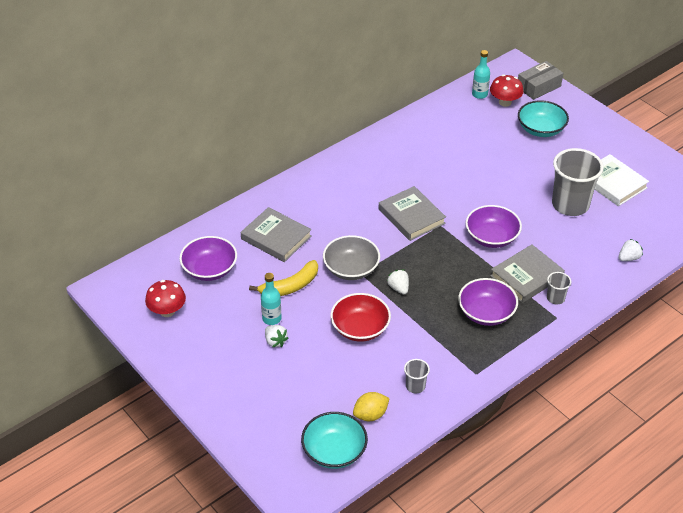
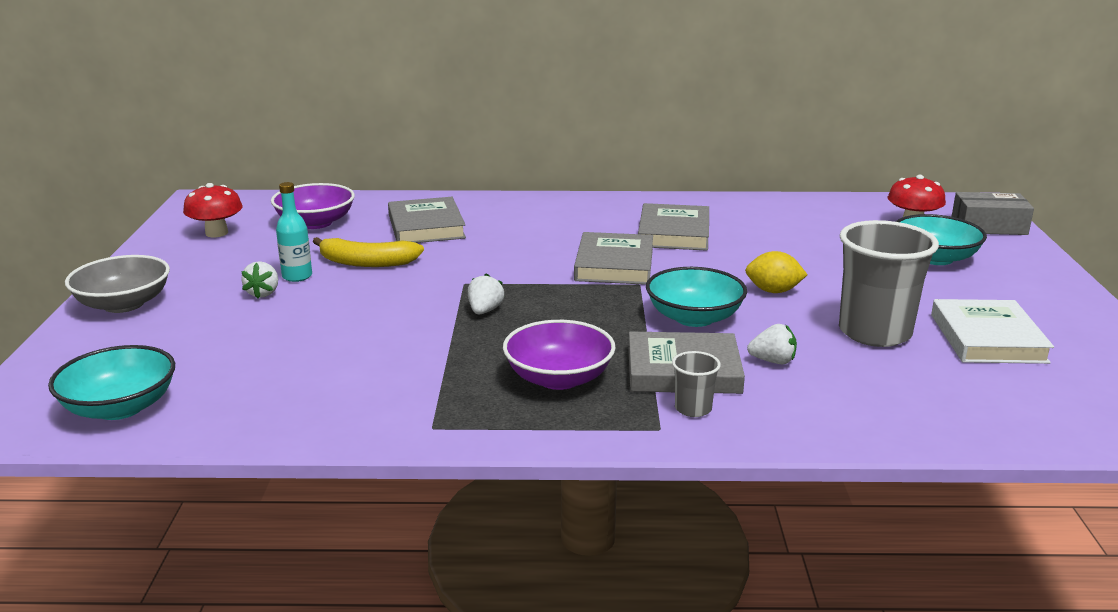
camera: 40 degrees right, 20 degrees down
(351, 269) = (459, 275): grey bowl -> grey bowl (123, 304)
(360, 328) = (372, 322): red bowl -> none
(370, 415) = (227, 398): yellow lemon -> yellow lemon (773, 291)
(407, 172) = (673, 233): none -> grey book
(415, 386) = (331, 400): grey cup -> none
(479, 94) = (883, 209): turquoise bottle -> none
(491, 237) = (694, 317): purple bowl -> turquoise bowl
(628, 258) = (898, 420): white strawberry -> white strawberry (773, 361)

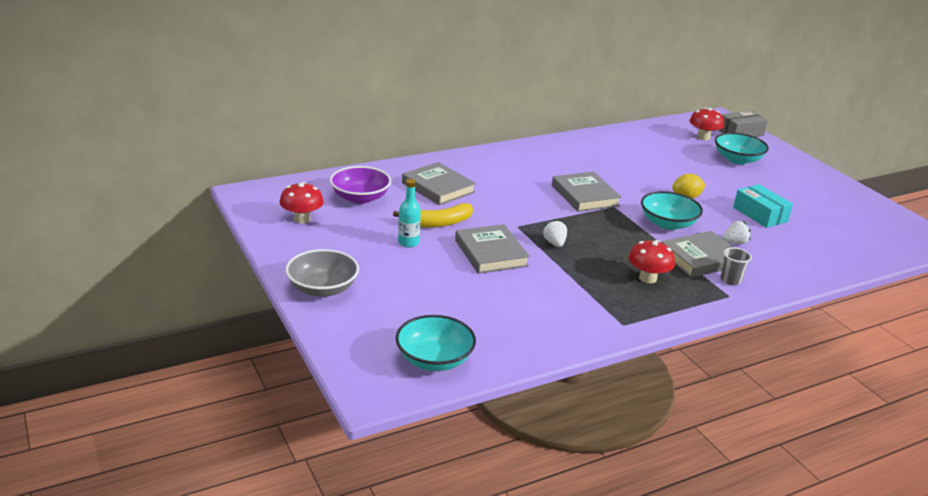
camera: 30 degrees left, 5 degrees up
(263, 293) = (405, 260): white strawberry -> none
(559, 378) = (647, 278): purple bowl -> red mushroom
(673, 233) = (590, 166): grey book -> grey book (490, 253)
(874, 333) = (760, 214): grey cup -> turquoise box
(987, 338) = (810, 207): white book -> none

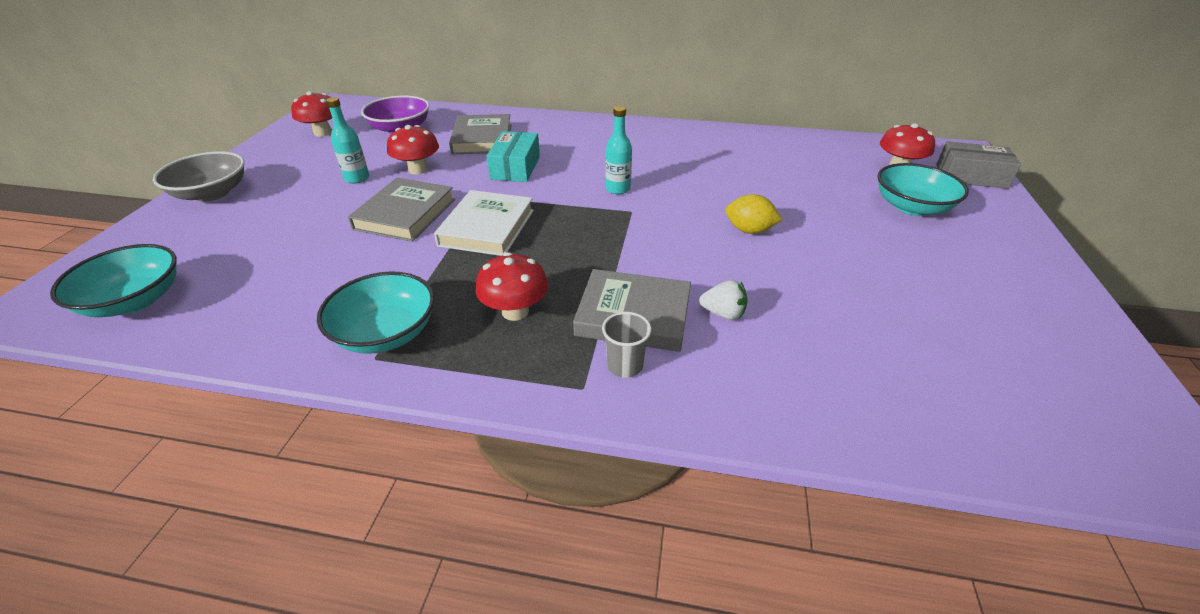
camera: 40 degrees right, 10 degrees up
(438, 223) = (418, 169): yellow banana -> red mushroom
(554, 243) = (487, 228): white strawberry -> white book
(585, 195) = (617, 189): grey book -> turquoise bottle
(667, 223) = (666, 253): turquoise bowl -> turquoise bowl (386, 333)
(760, 214) = (833, 289): turquoise box -> turquoise box (515, 167)

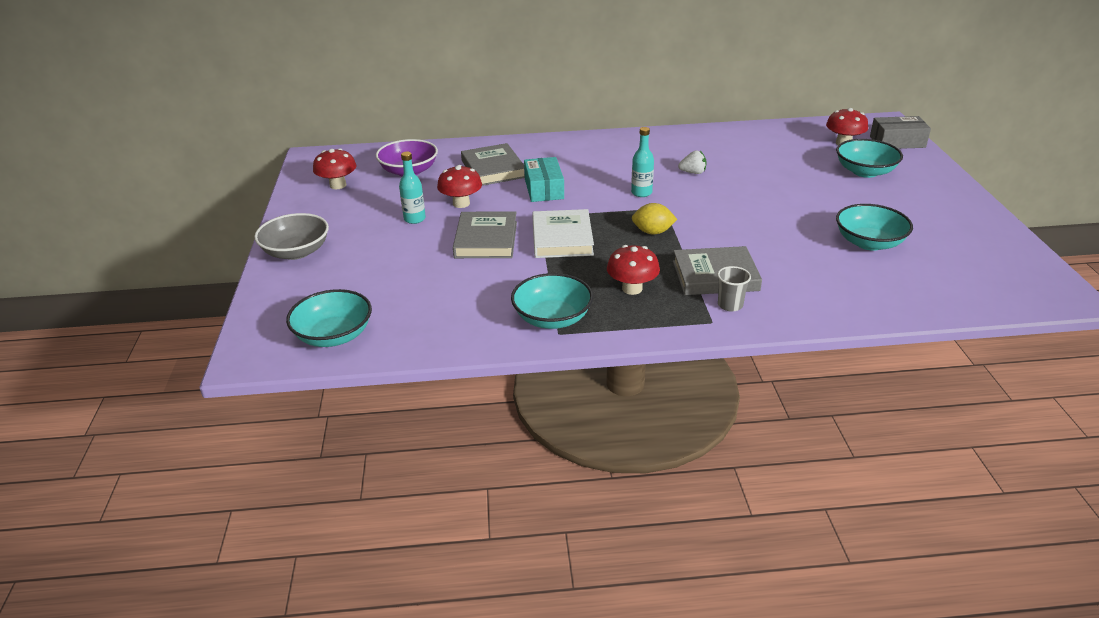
camera: 15 degrees left, 5 degrees down
(723, 313) = (774, 264): white strawberry -> white strawberry (693, 172)
(749, 230) = (760, 207): yellow lemon -> yellow lemon (653, 232)
(875, 307) = (869, 242): none -> turquoise bowl

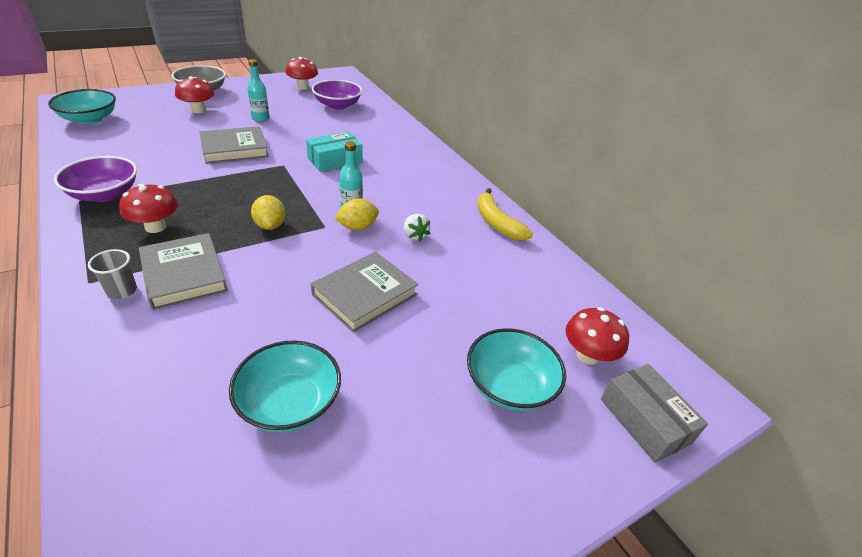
camera: 60 degrees right, 5 degrees up
(461, 203) = (292, 131): red mushroom -> red mushroom (198, 110)
(493, 169) = (360, 134): grey book -> grey book (364, 294)
(552, 318) = (104, 194): turquoise bowl -> purple bowl
(562, 238) = (245, 180): white book -> none
(671, 194) = (357, 227): none -> yellow lemon
(686, 138) = (497, 223): none -> yellow banana

